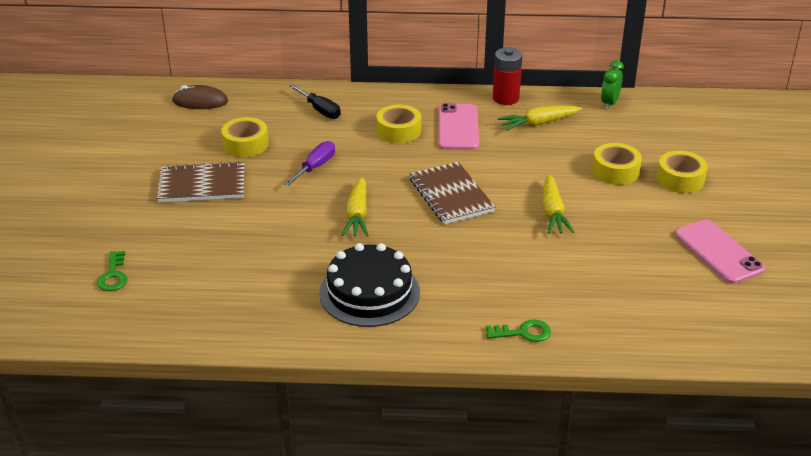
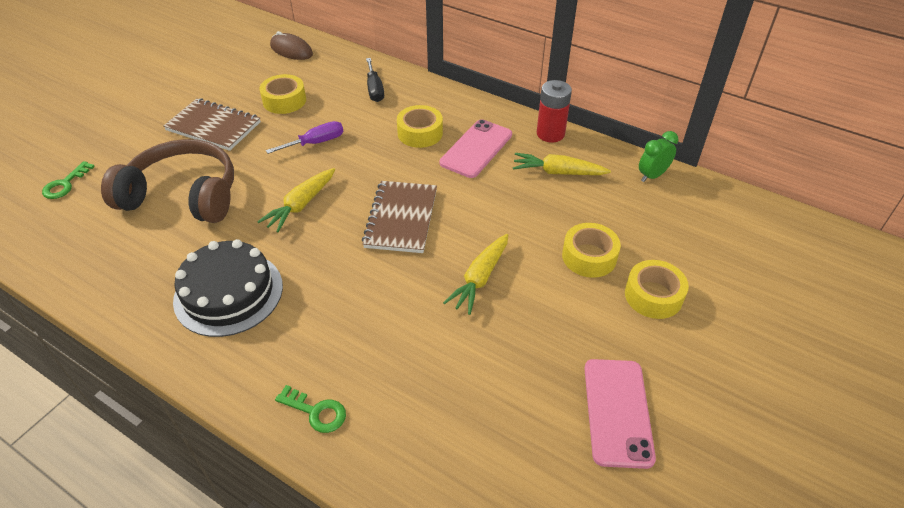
camera: 30 degrees right, 10 degrees up
(242, 244) = (183, 195): none -> brown headphones

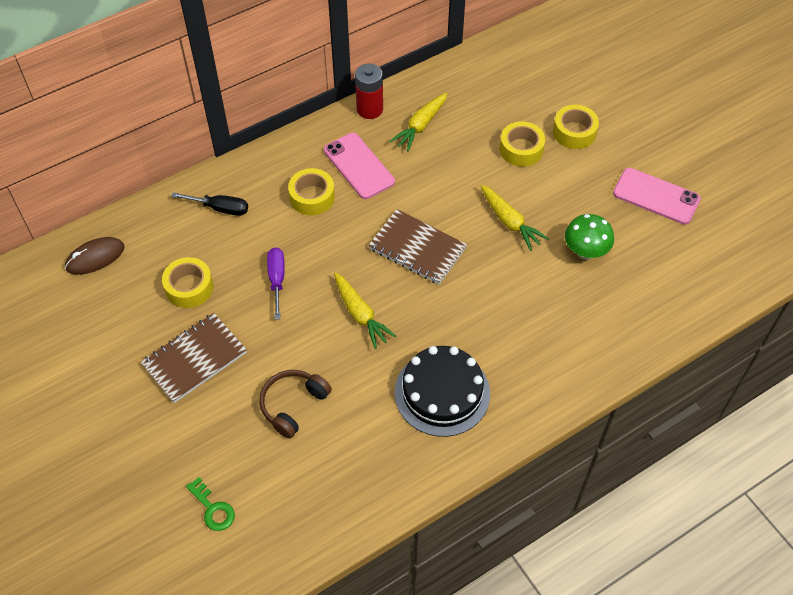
camera: 65 degrees left, 10 degrees up
(183, 195) = (293, 405): brown headphones -> brown headphones, size x0.57
(316, 412) = (586, 361): green key -> none
(480, 361) = (585, 252): none -> green mushroom
(652, 176) = (457, 72): green clock -> none

